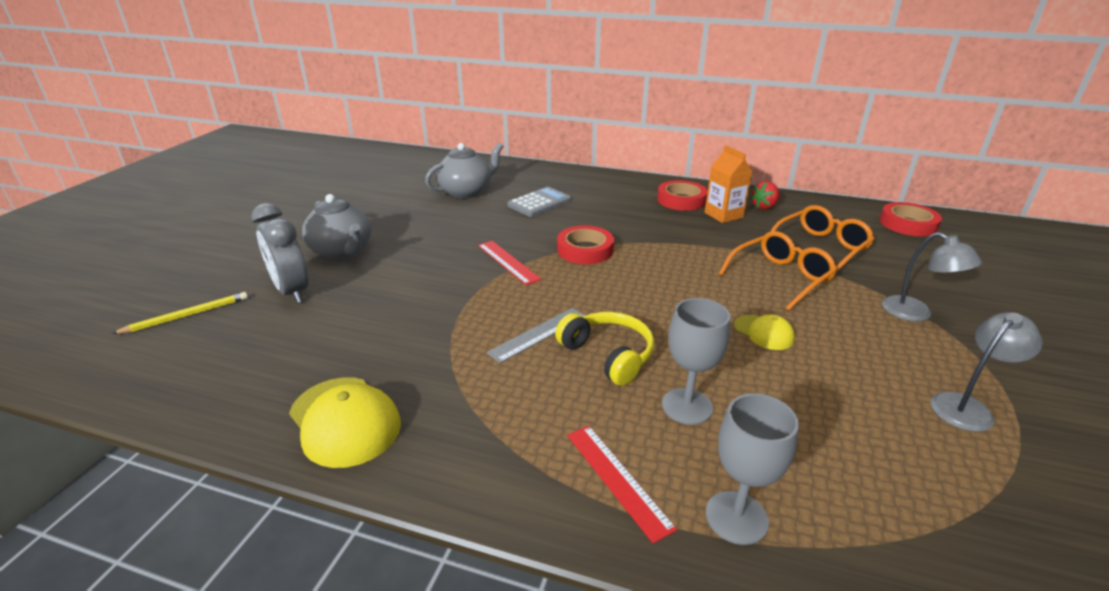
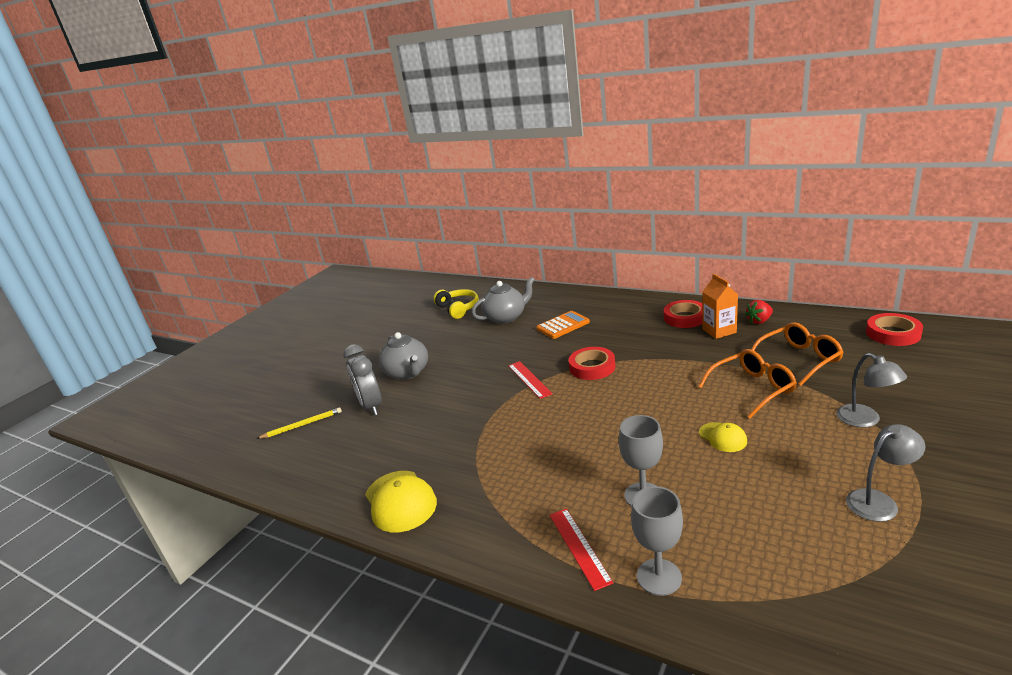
camera: 15 degrees right, 5 degrees down
(538, 334) = (542, 439): grey ruler -> none
(539, 203) = (563, 325): grey calculator -> orange calculator
(608, 355) = (592, 455): yellow headphones -> yellow headphones (458, 309)

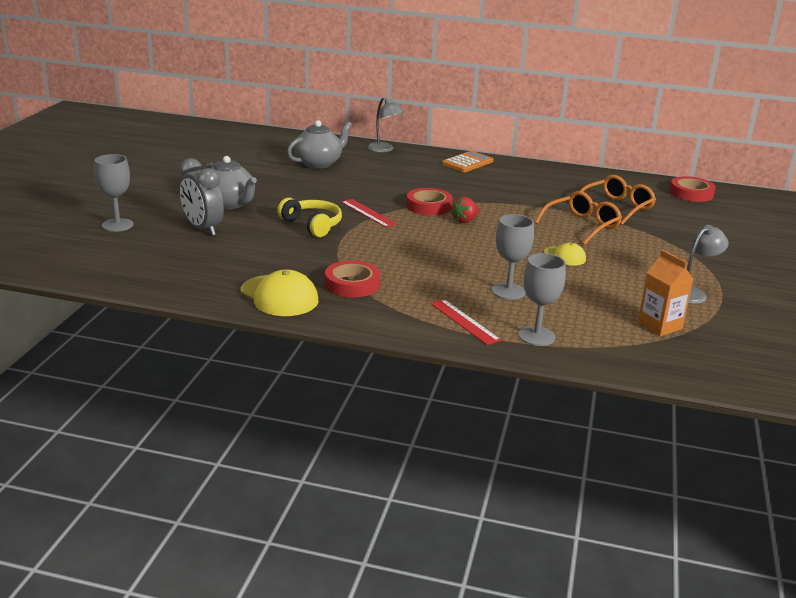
camera: 20 degrees left, 0 degrees up
(302, 425) = (129, 242): yellow pencil -> none
(303, 404) = (117, 225): none -> grey goblet
(458, 309) = (258, 153): yellow headphones -> yellow headphones (312, 225)
(563, 325) = (385, 173): orange calculator -> orange calculator (467, 163)
(685, 318) = (507, 173): red tape -> red tape (352, 284)
(719, 331) = (542, 184): orange carton -> orange carton (659, 326)
(759, 321) = (577, 179): red strawberry -> red strawberry (465, 221)
(865, 420) = (676, 247): grey lamp -> grey lamp (384, 150)

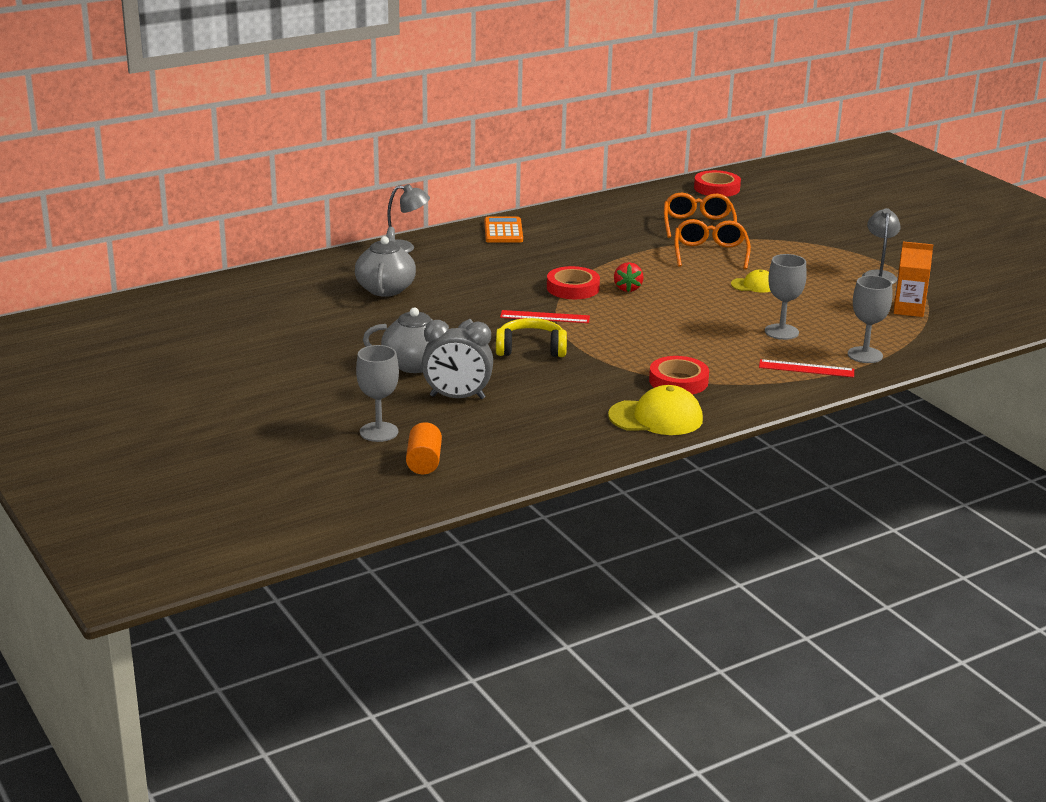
camera: 45 degrees left, 0 degrees up
(94, 250) = (424, 462): none -> orange cylinder

